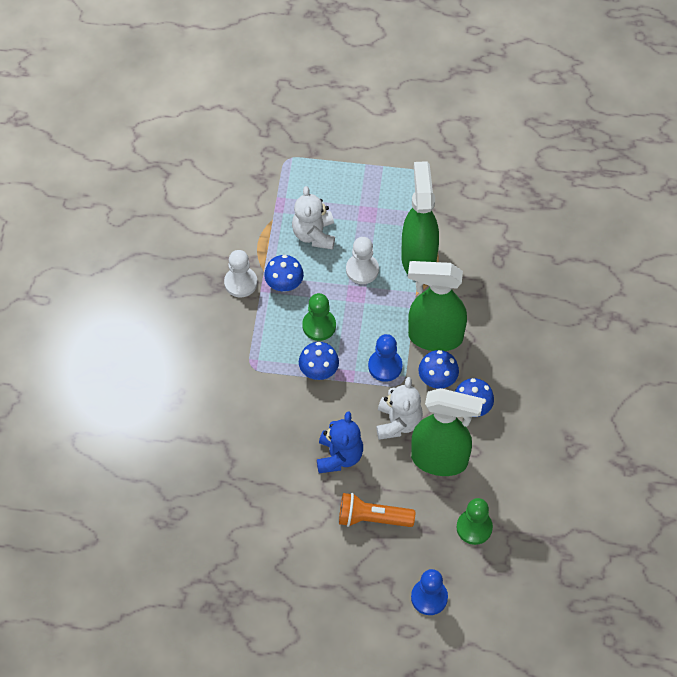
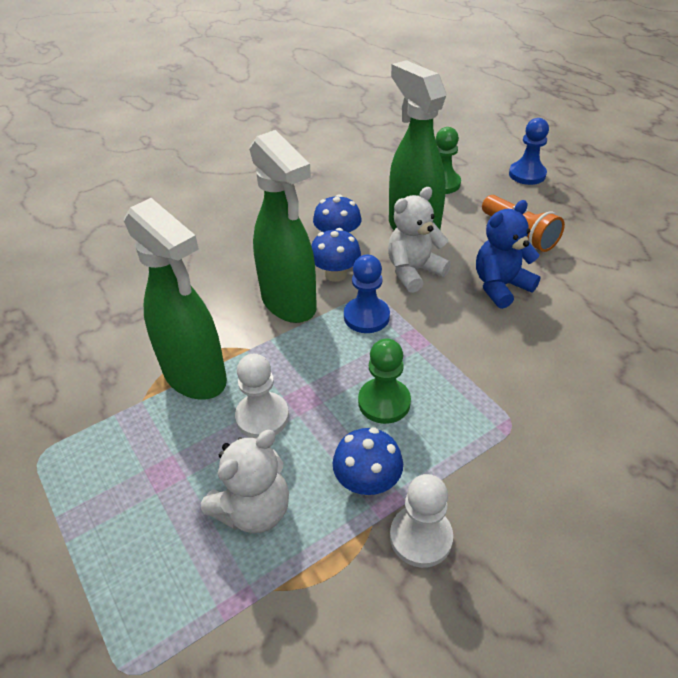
camera: 130 degrees left, 15 degrees down
(319, 371) = (438, 362): blue mushroom -> none
(418, 259) = (195, 376): green spray bottle -> green spray bottle turned 90 degrees counterclockwise

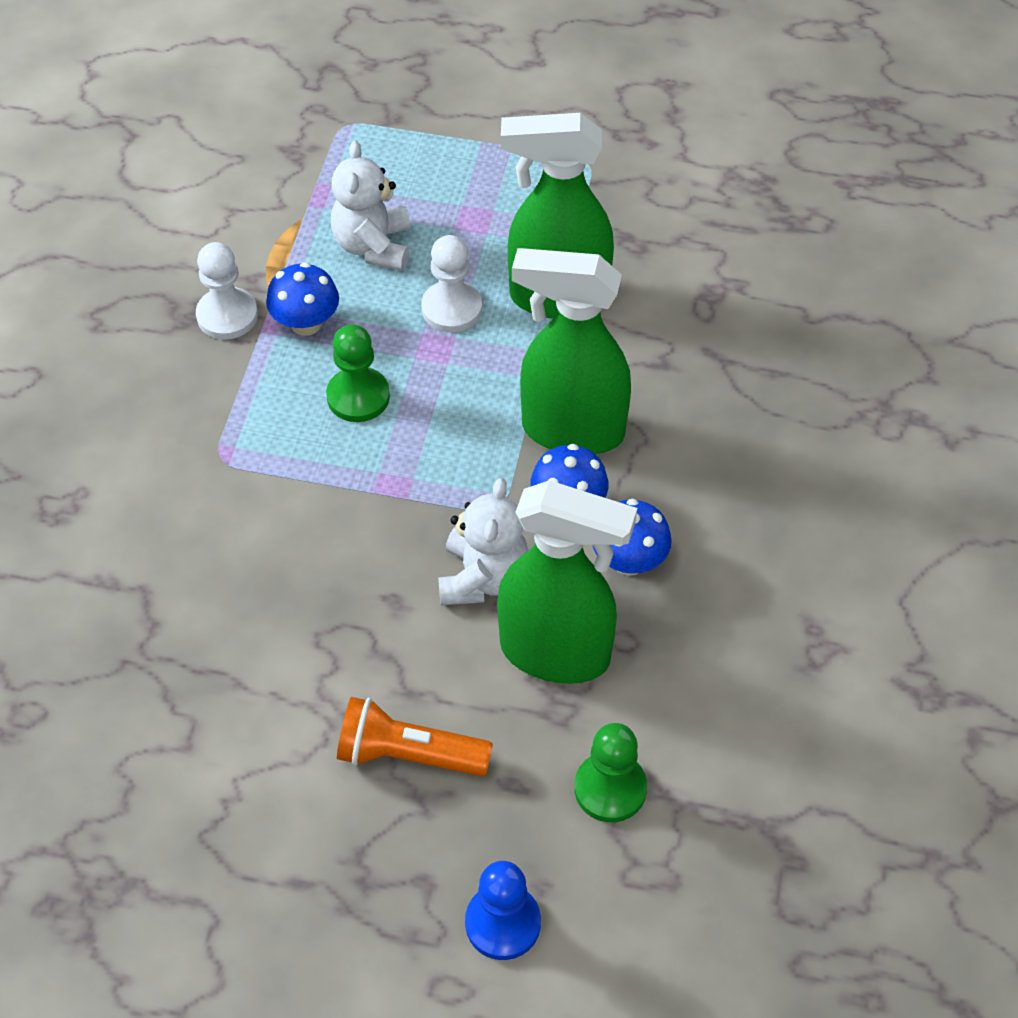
camera: 135 degrees right, 10 degrees up
(366, 316) = (471, 475): blue pawn -> none
(500, 286) = (360, 631): blue teddy bear -> none

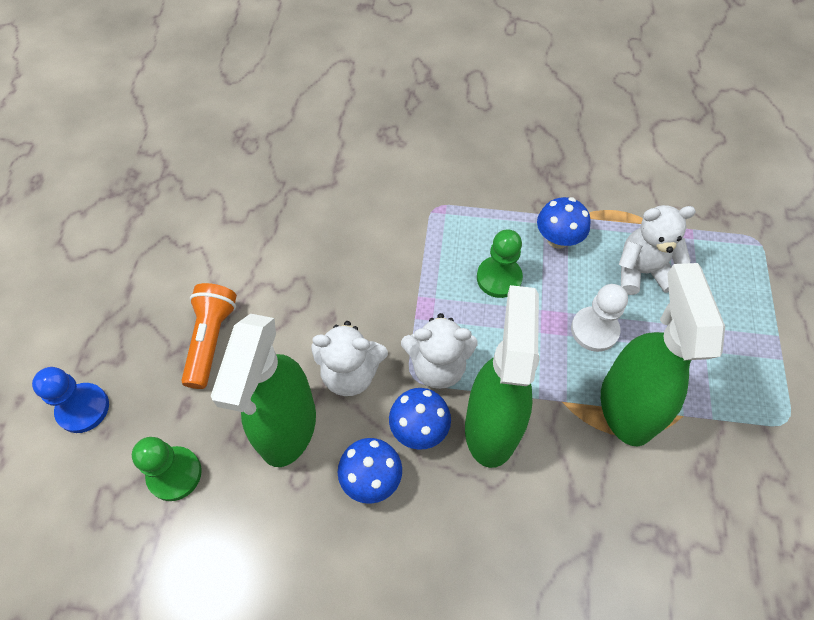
camera: 85 degrees right, 5 degrees up
(227, 315) = (554, 194): white pawn -> none
(483, 478) = (438, 366): none -> white teddy bear

